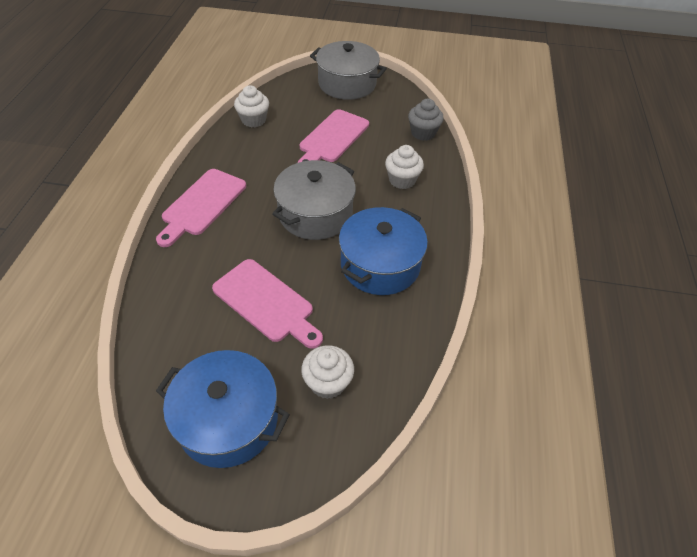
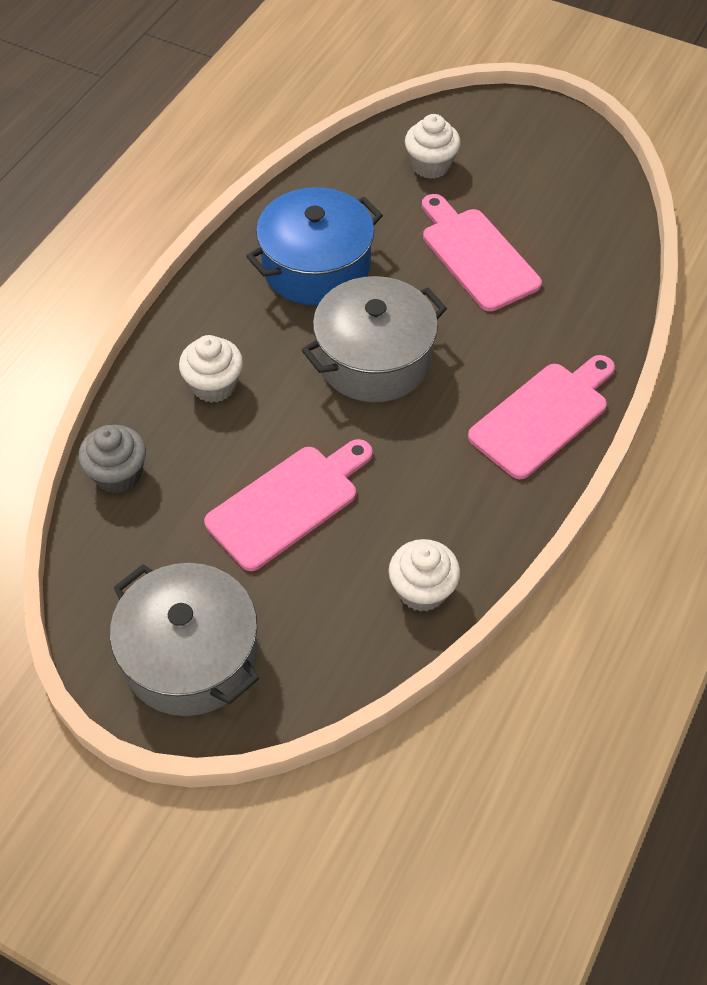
camera: 160 degrees left, 5 degrees up
(228, 420) = (539, 159): blue pot -> none

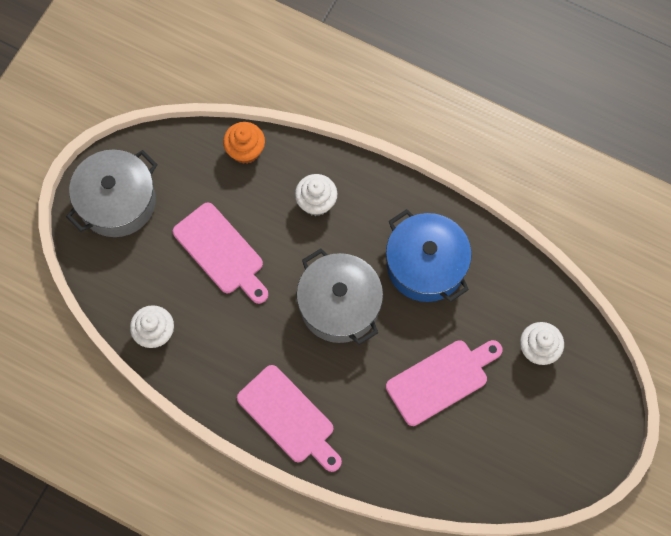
camera: 90 degrees right, 15 degrees up
(118, 474) = (245, 150): grey cupcake -> orange cupcake

